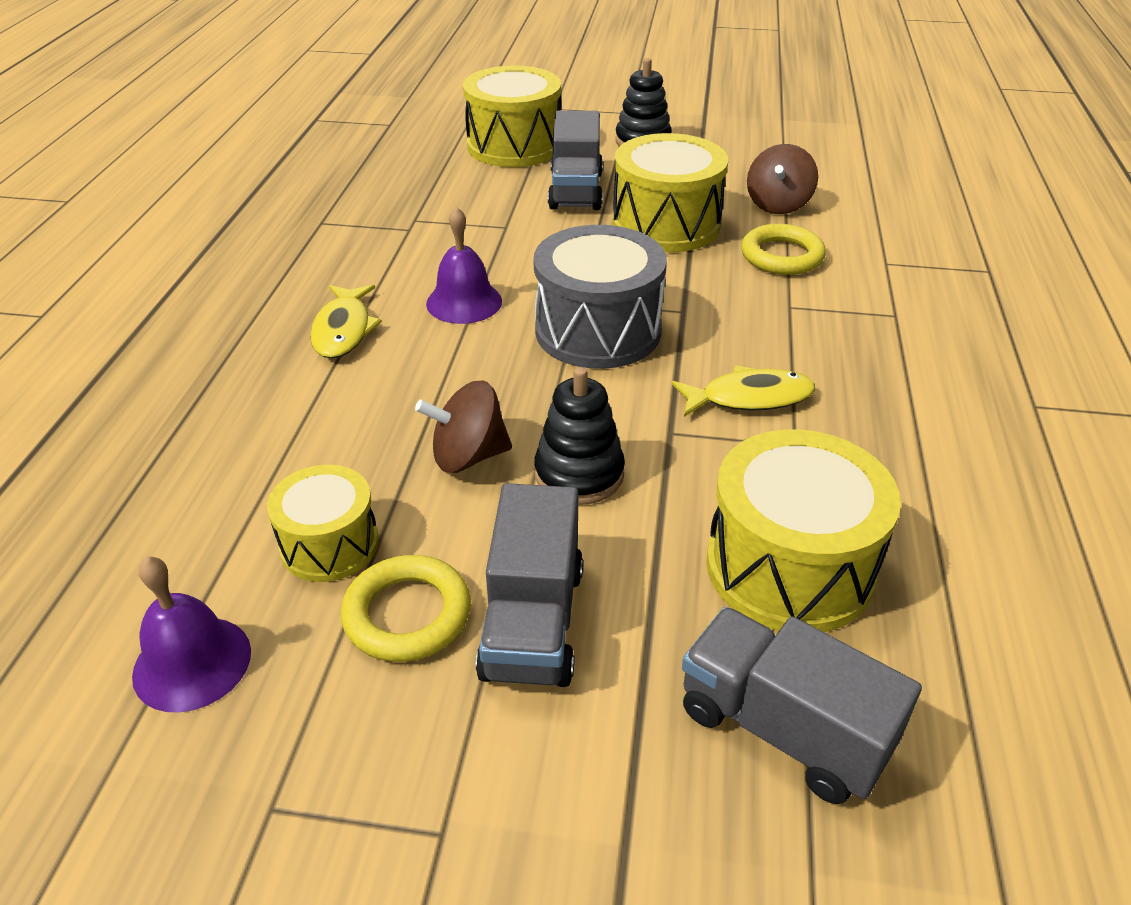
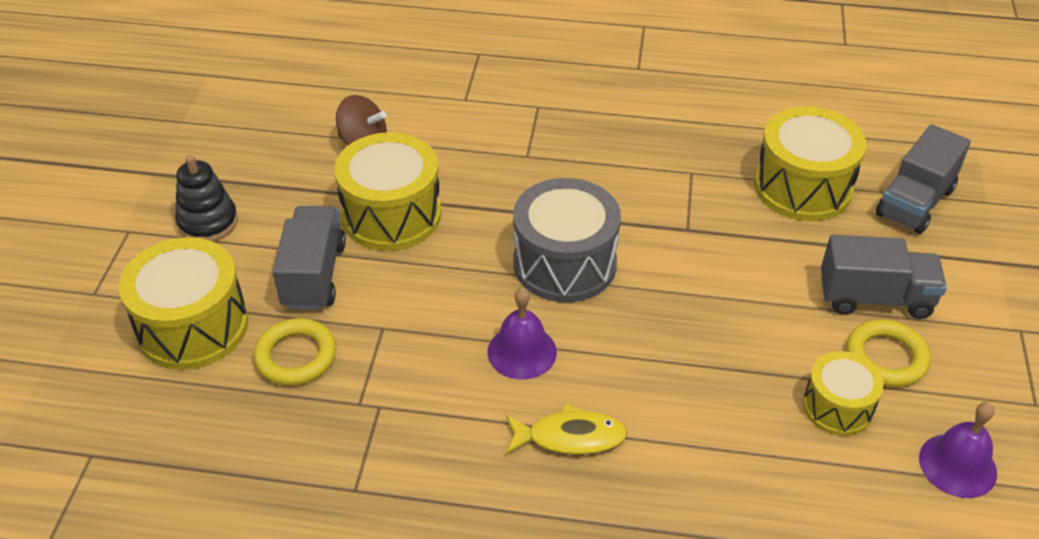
camera: 90 degrees left, 5 degrees up
(468, 456) = (731, 336): brown spinning top -> none
(576, 191) = (313, 275): grey truck -> grey truck turned 90 degrees counterclockwise
(579, 474) = (739, 276): black stacking toy -> none
(749, 398) = (644, 187): yellow fish -> none
(781, 256) = (452, 151): yellow ring -> yellow ring (296, 356)

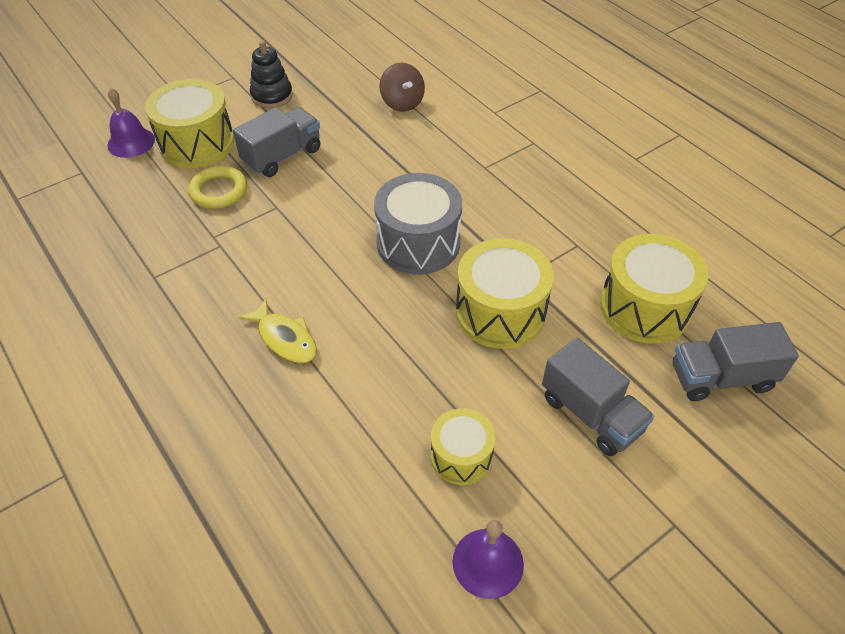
camera: 45 degrees right, 5 degrees up
(391, 215) = (363, 151): yellow drum -> yellow drum (500, 312)
(522, 352) = (326, 273): purple bell -> purple bell (131, 142)
(886, 357) = (541, 456): yellow ring -> none

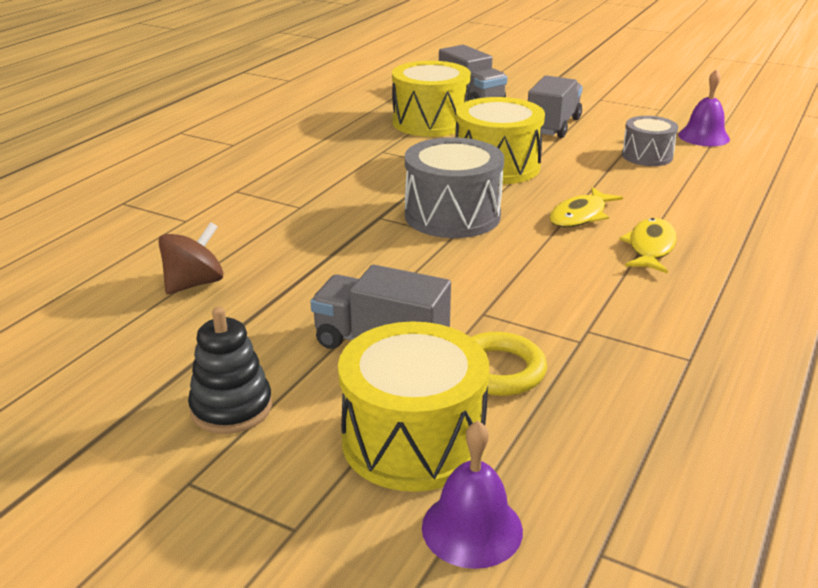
camera: 115 degrees left, 20 degrees down
(366, 322) = (580, 216): none -> yellow fish
(461, 456) = (647, 156): yellow drum -> grey drum

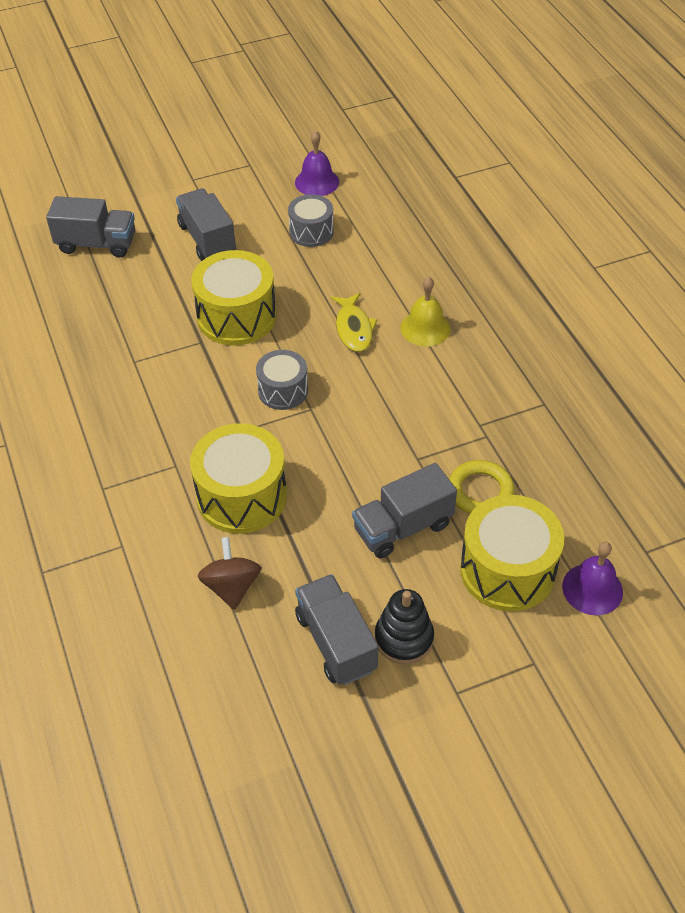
camera: 50 degrees left, 20 degrees up
(183, 367) = (336, 642): none -> grey truck
(430, 122) = (114, 299): yellow drum -> yellow drum (242, 496)
(452, 215) = (283, 390): grey drum -> grey drum, size x0.60
(650, 247) = (425, 328): yellow fish -> yellow bell

